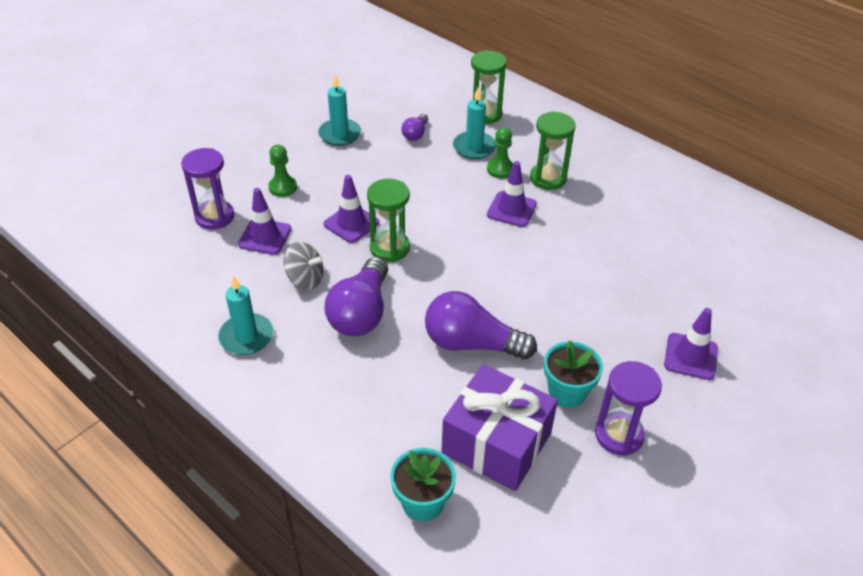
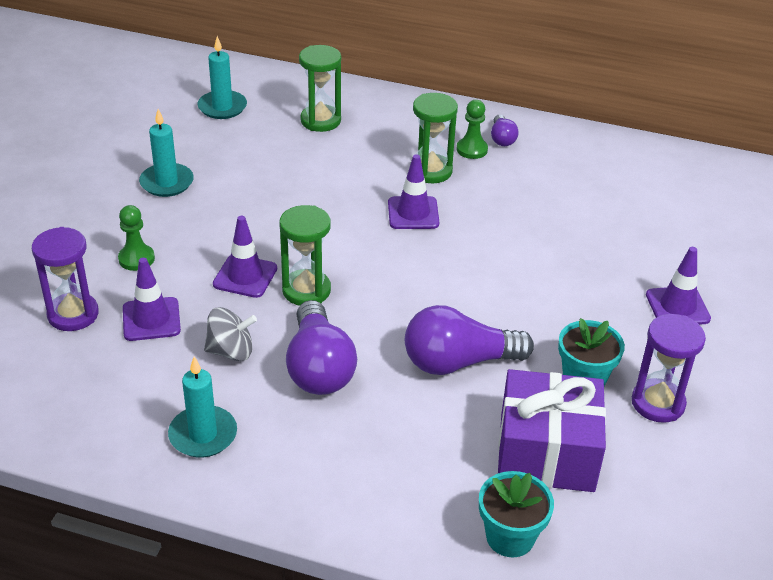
camera: 25 degrees left, 5 degrees down
(415, 134) = (256, 160): purple light bulb -> purple light bulb (502, 139)
(474, 147) = (331, 159): turquoise candle -> turquoise candle (222, 107)
(500, 169) = (374, 175): green pawn -> green pawn (472, 149)

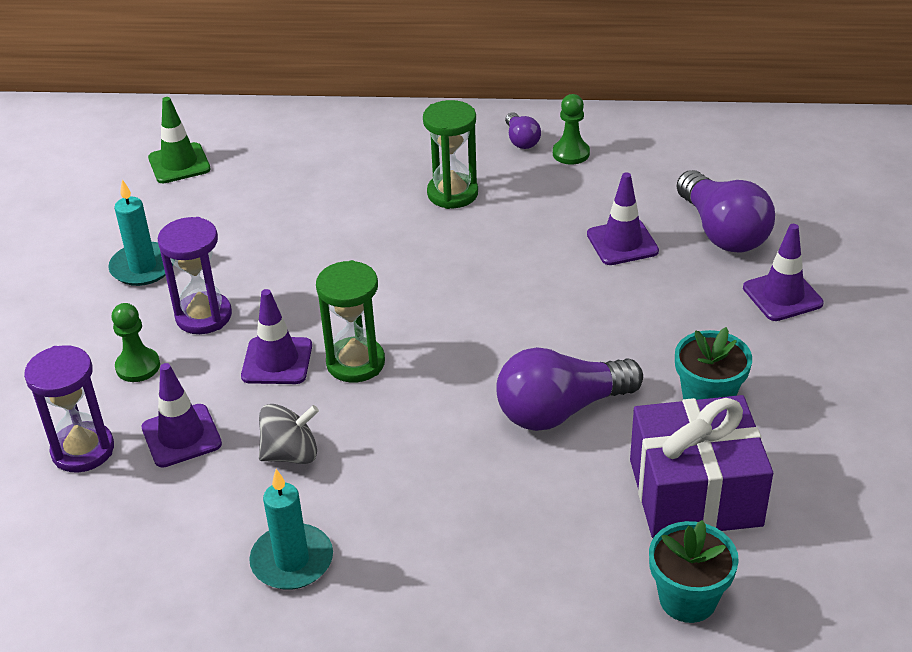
camera: 10 degrees left, 0 degrees up
(222, 107) = (179, 164): turquoise candle -> green traffic cone
(319, 368) = (402, 451): purple light bulb -> purple light bulb (722, 232)
(320, 120) = (303, 158): green hourglass -> none
(413, 213) = (449, 247): purple traffic cone -> purple traffic cone (622, 243)
(472, 149) = (491, 159): green pawn -> green pawn (571, 153)
(658, 403) = (798, 409): purple hourglass -> purple hourglass (203, 316)

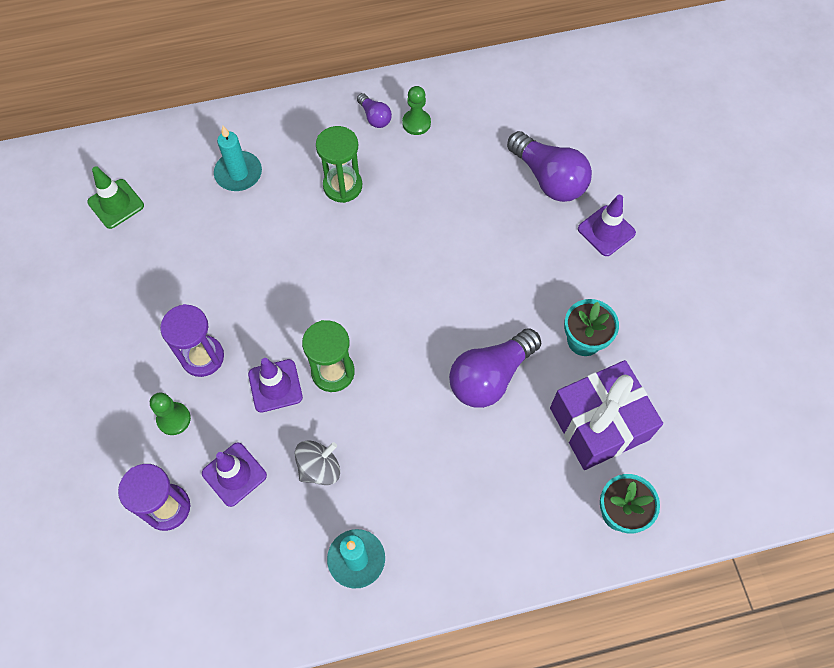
camera: 20 degrees left, 25 degrees up
(143, 267) = (134, 320): turquoise candle -> turquoise candle (238, 173)
(622, 243) = (482, 206): purple traffic cone -> none

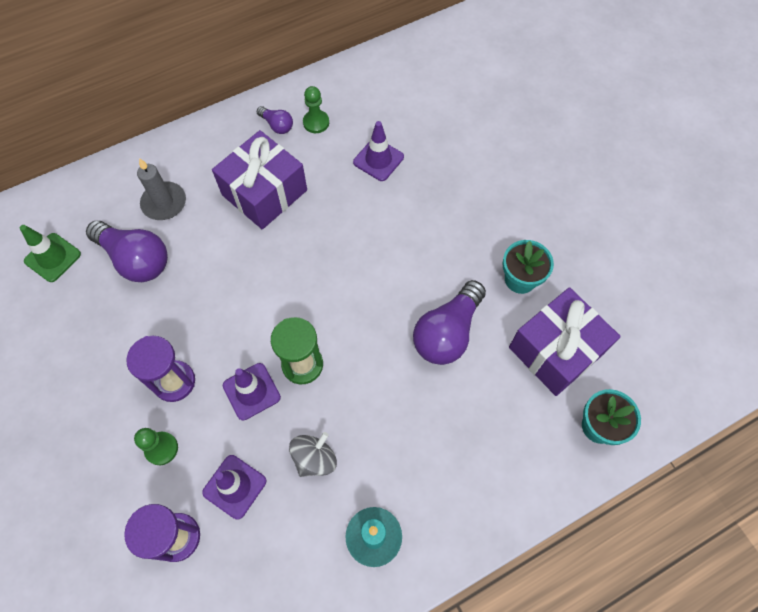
camera: 15 degrees left, 0 degrees up
(238, 173) = (164, 203): turquoise candle -> grey candle
(342, 186) = (264, 192): green hourglass -> purple gift
(548, 178) = (447, 145): purple light bulb -> purple light bulb (136, 259)
(606, 231) = (510, 179): purple traffic cone -> purple traffic cone (378, 160)

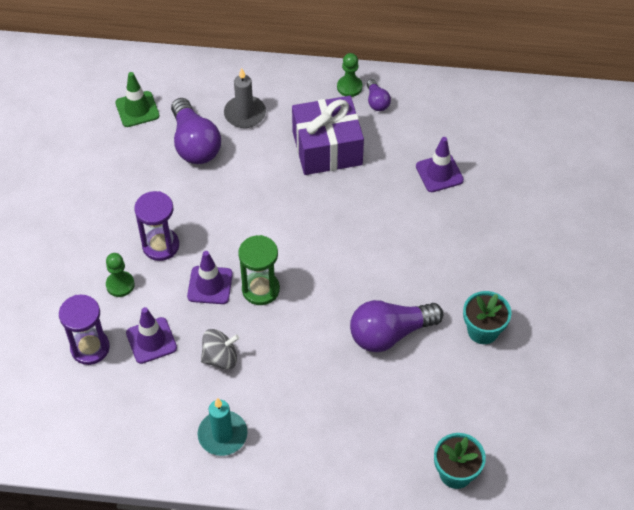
camera: 35 degrees right, 10 degrees down
(316, 122) = (410, 116): green pawn -> green pawn (349, 87)
(556, 350) = (467, 399): purple gift -> none

